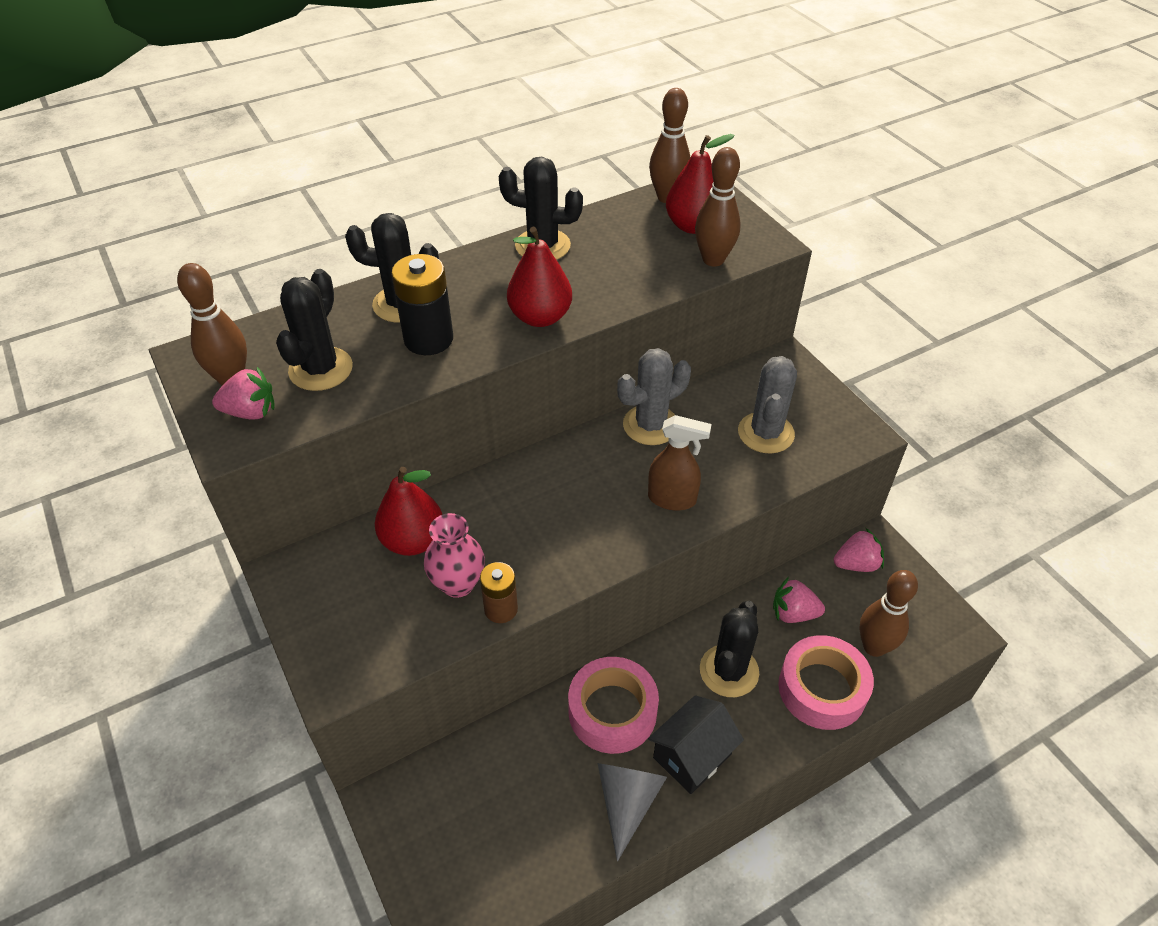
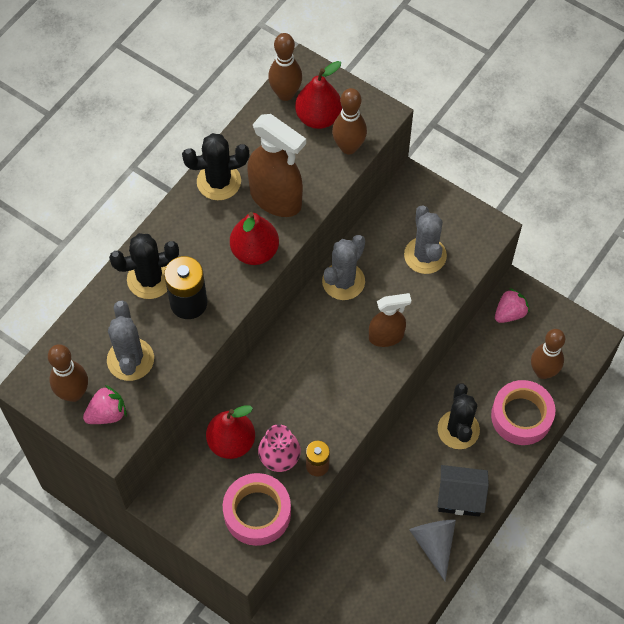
camera: 25 degrees left, 15 degrees up
(321, 369) = (130, 359): black cactus -> grey cactus
(598, 279) = (276, 199): none -> brown spray bottle
(612, 711) = (397, 490): pink tape -> pink tape (257, 513)
(692, 756) = (460, 497): black house -> black house turned 75 degrees clockwise
(793, 613) = (482, 369): pink strawberry -> none

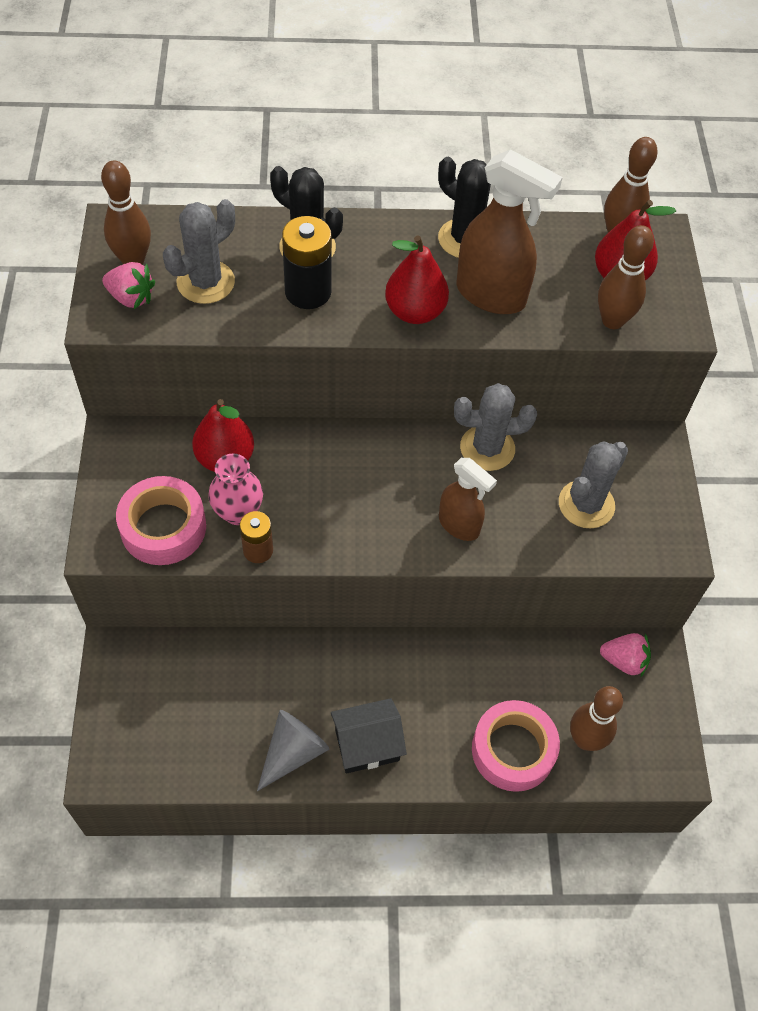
camera: 50 degrees right, 5 degrees down
(276, 199) = (491, 295): brown spray bottle -> brown spray bottle turned 60 degrees counterclockwise
(458, 430) = (444, 694): black cactus -> none
(460, 497) = (367, 745): black house -> black house turned 75 degrees counterclockwise

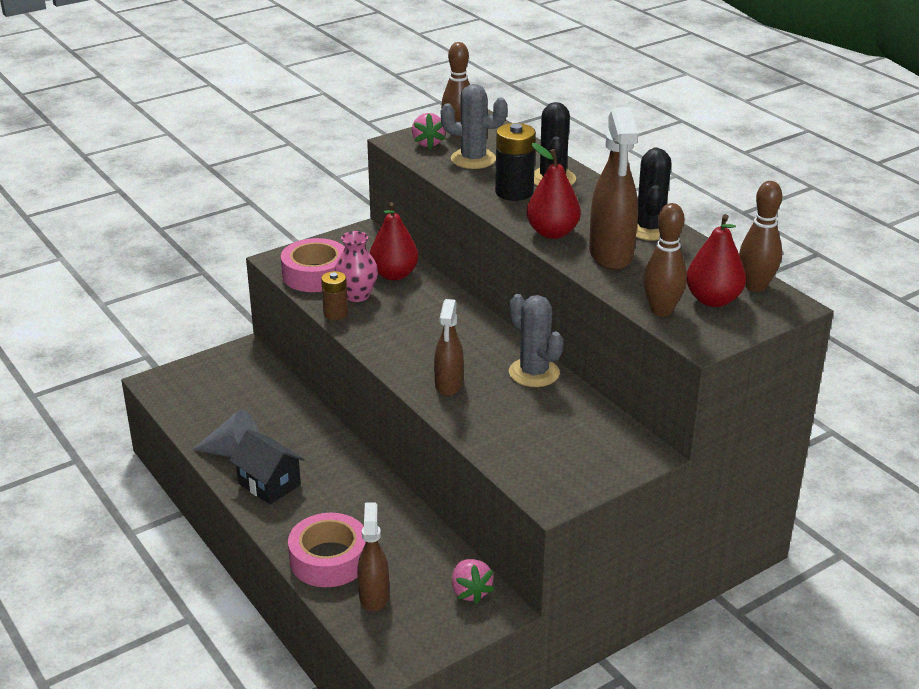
camera: 60 degrees right, 25 degrees down
(585, 740) = (374, 596): brown bowling pin -> brown spray bottle
(586, 504) = (538, 437): grey cactus -> none

